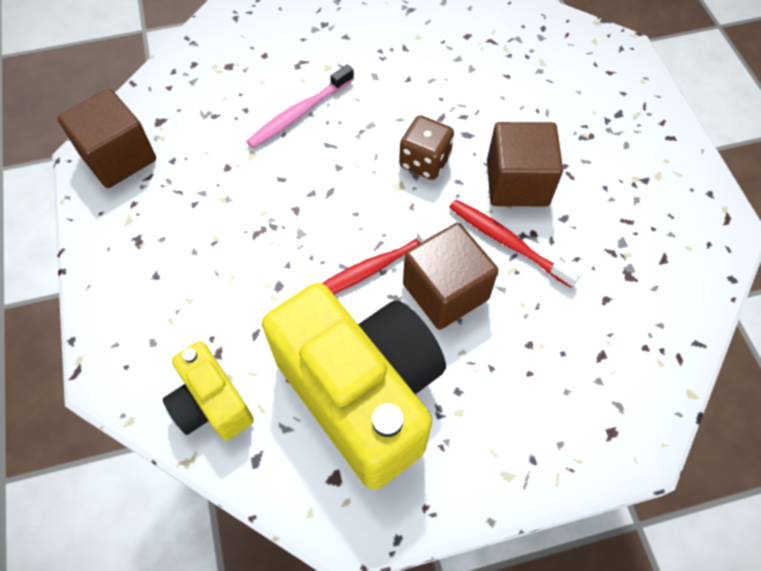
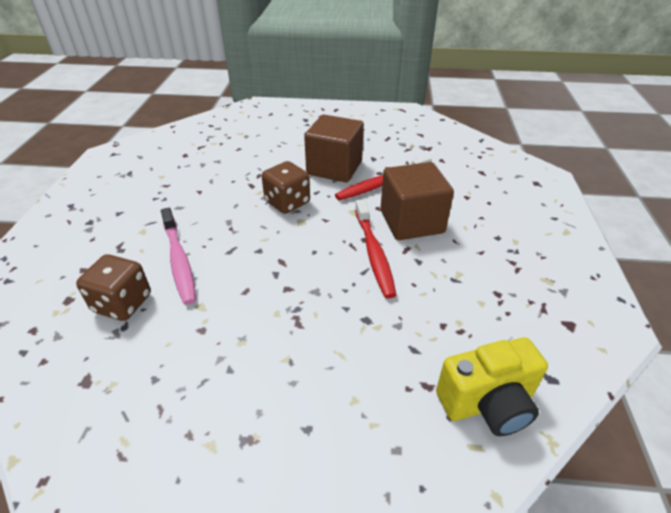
camera: 70 degrees left, 20 degrees down
(118, 157) = (104, 439): brown cube -> none
(236, 101) = (122, 303): none -> brown dice
(362, 395) = (493, 288): yellow camera -> none

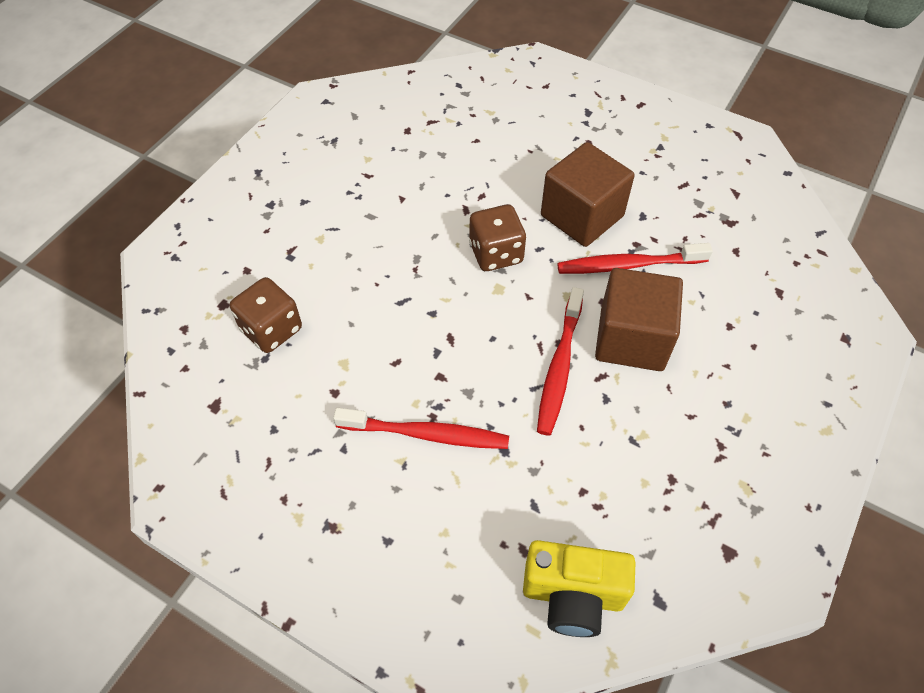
camera: 25 degrees right, 15 degrees up
(179, 261) = (343, 295): pink toothbrush -> none
(298, 331) = (426, 434): none -> red toothbrush

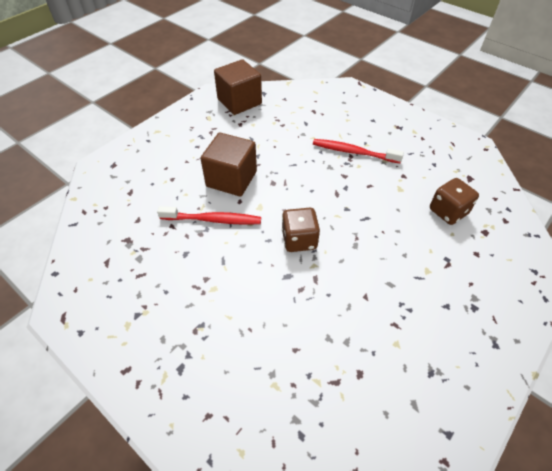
camera: 170 degrees left, 5 degrees down
(559, 367) = (277, 171): red toothbrush -> none
(572, 596) = (297, 97): yellow camera -> none
(582, 216) = (229, 259): brown cube -> brown cube (239, 102)

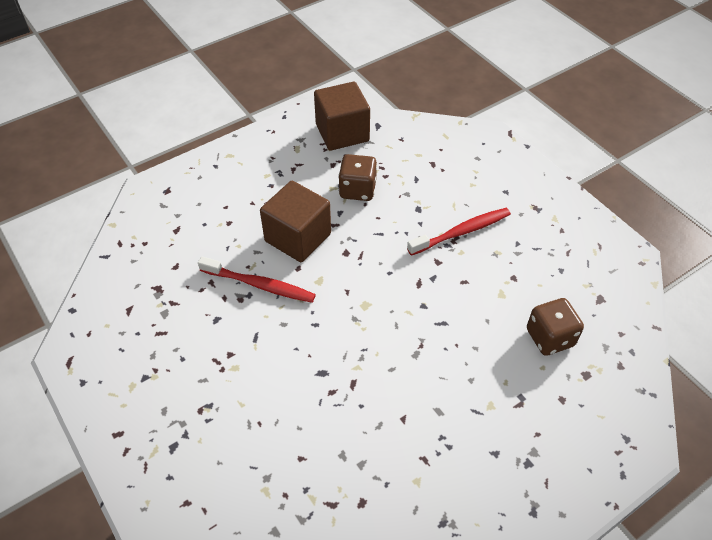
camera: 15 degrees right, 0 degrees up
(299, 240) = (351, 332): brown dice -> brown dice (357, 190)
(353, 152) = (462, 232): red toothbrush -> red toothbrush turned 120 degrees clockwise

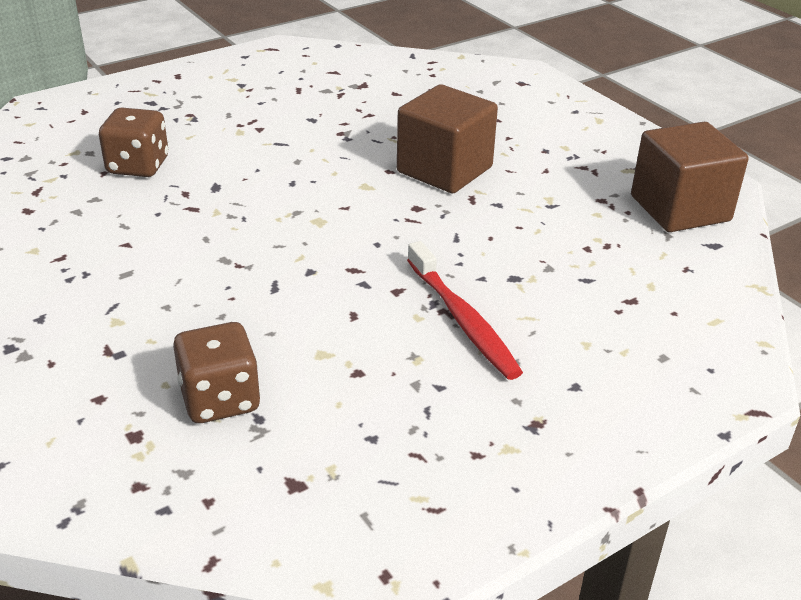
camera: 90 degrees right, 15 degrees down
(260, 285) = (361, 144): red toothbrush -> none
(357, 190) = (548, 220): brown dice -> brown dice (138, 166)

